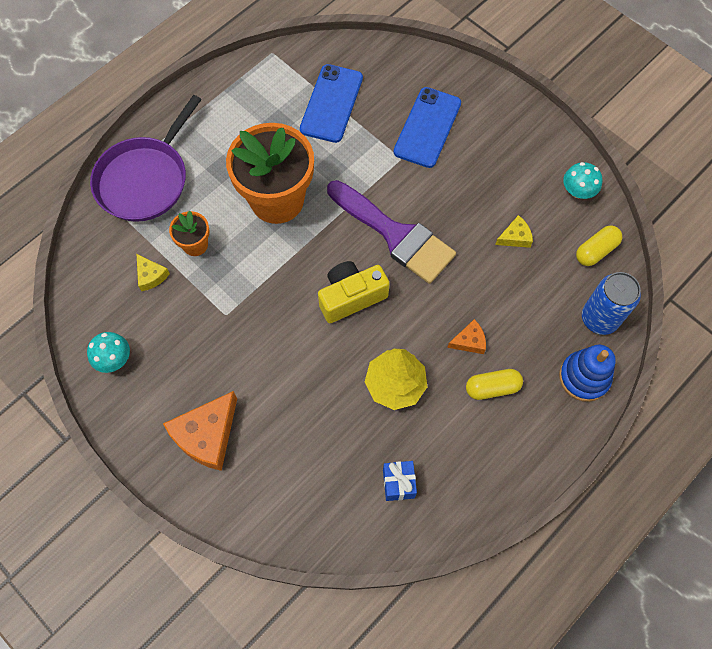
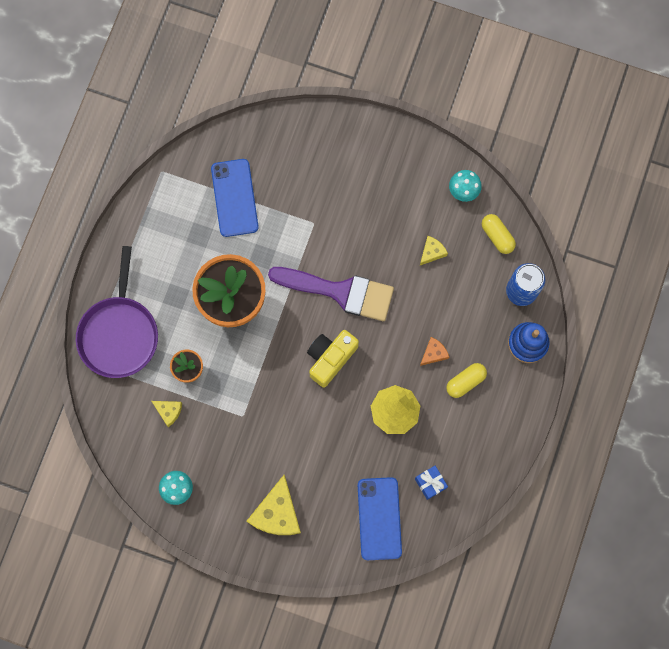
camera: 25 degrees left, 10 degrees up
(207, 435) = (277, 513): orange cheese -> yellow cheese
(427, 127) = (322, 185): blue phone -> blue phone (379, 518)
(596, 251) = (497, 236): yellow capsule -> yellow capsule turned 60 degrees counterclockwise

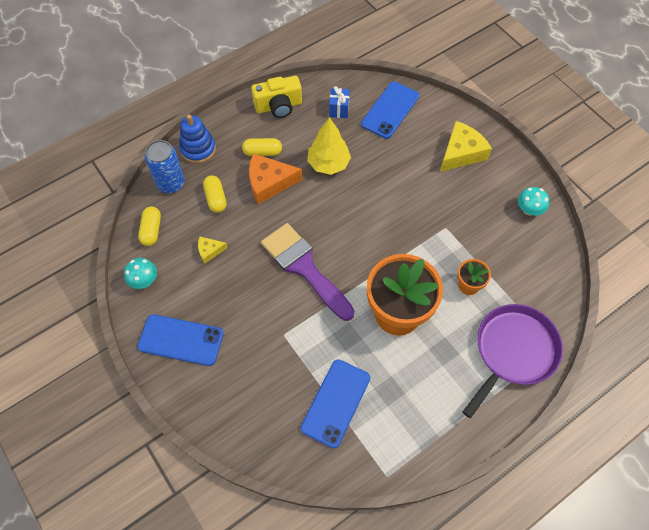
camera: 145 degrees left, 15 degrees down
(169, 411) = (504, 266): yellow cheese -> none
(330, 358) = (348, 225): yellow camera -> yellow camera (278, 106)
(391, 164) = (181, 340): none -> blue phone
(433, 353) = (269, 183): orange cheese -> orange cheese, size x1.94
(468, 304) = (216, 198): none -> yellow capsule

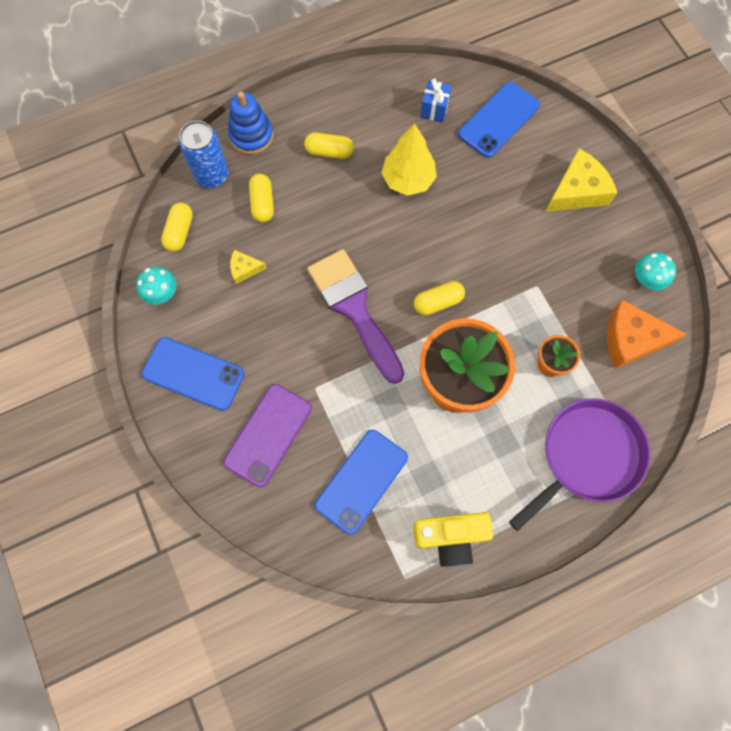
camera: 10 degrees right, 10 degrees up
(251, 379) = (268, 435): none -> purple phone
(269, 183) = (330, 193): orange cheese -> orange cheese (631, 339)
(278, 106) = (360, 93): yellow camera -> yellow camera (450, 537)
(370, 252) = (438, 302): none -> yellow capsule

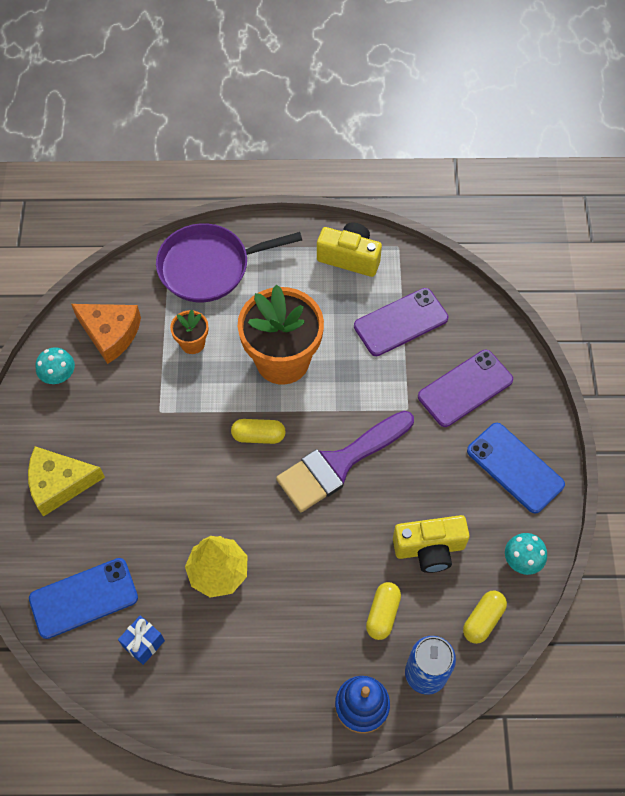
camera: 155 degrees left, 10 degrees down
(244, 269) = (429, 549): yellow cheese -> yellow camera
(329, 152) = (284, 643): yellow capsule -> none
(354, 308) = (339, 463): purple brush -> purple brush turned 60 degrees clockwise
(361, 481) = (401, 322): blue phone -> purple phone

